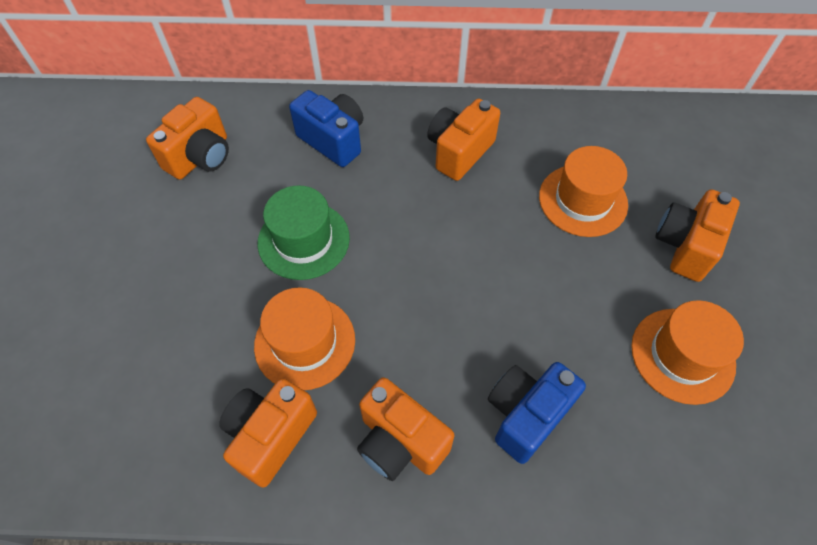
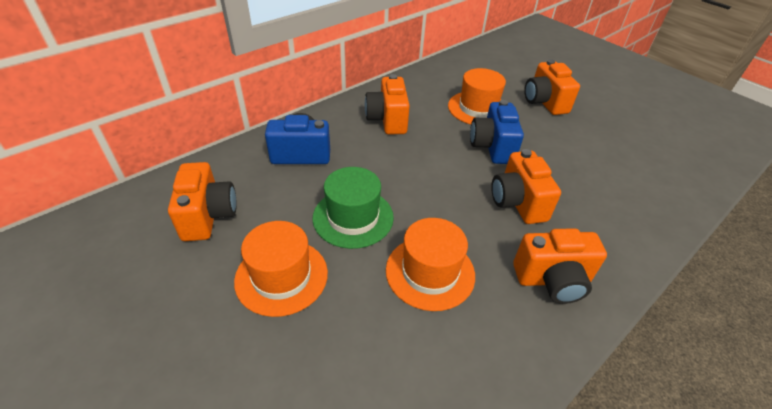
camera: 45 degrees left, 15 degrees down
(271, 435) = (482, 342): orange camera -> orange camera (517, 202)
(526, 415) = (586, 217): blue camera -> blue camera (492, 147)
(682, 355) = (604, 145): orange hat -> orange hat (281, 276)

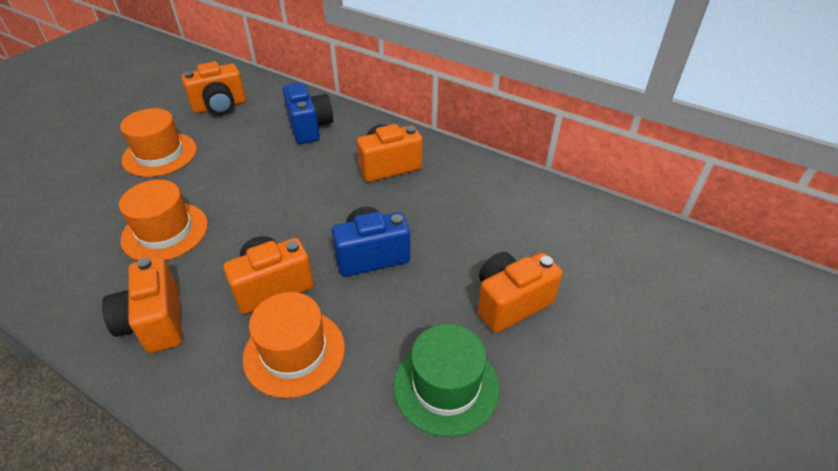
camera: 75 degrees right, 0 degrees up
(353, 217) = (229, 174): green hat -> green hat (446, 386)
(478, 108) = (452, 233): orange hat -> orange hat (294, 352)

